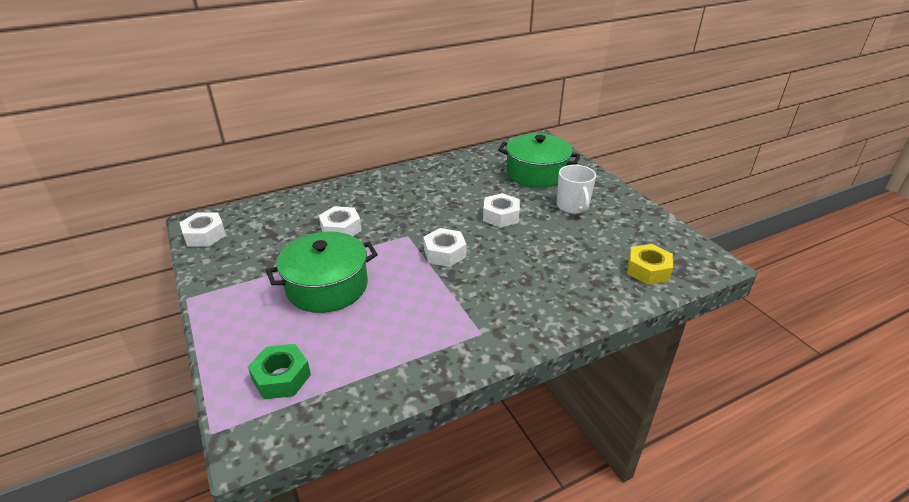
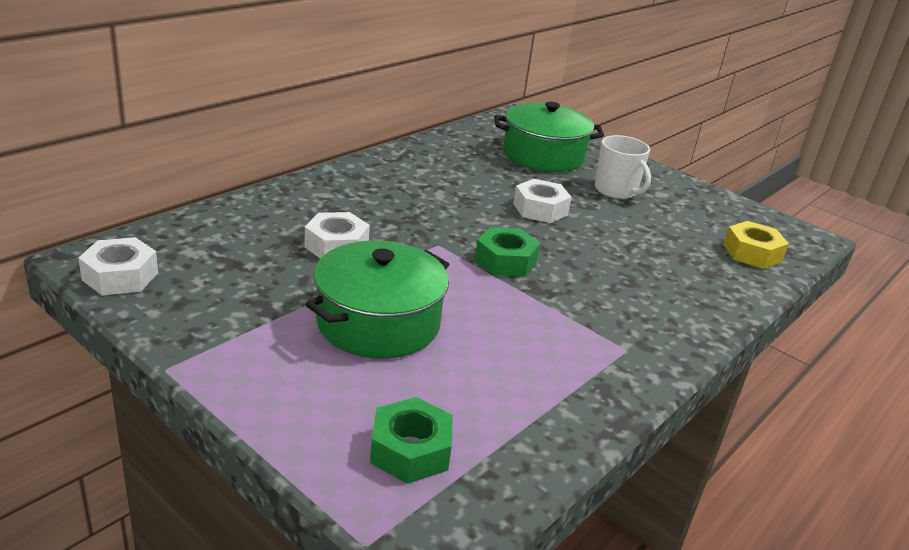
camera: 25 degrees left, 5 degrees down
(445, 253) = (505, 261): white nut -> green nut

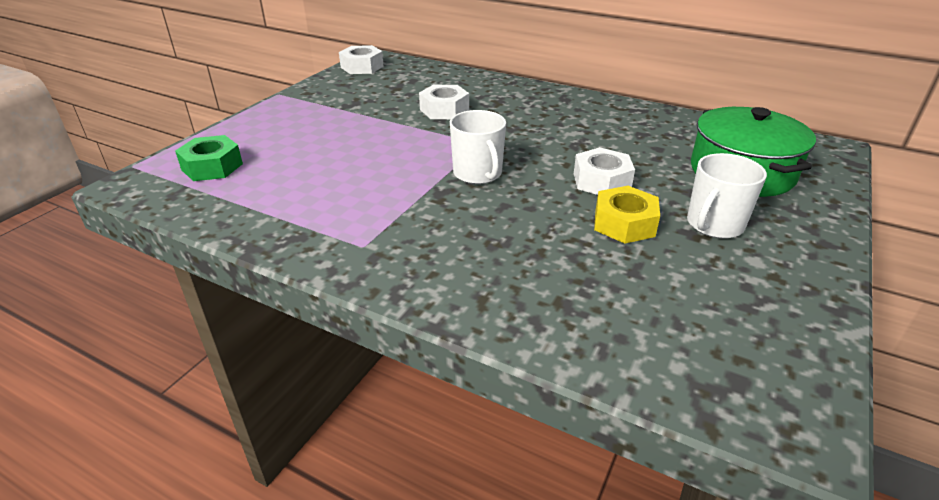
camera: 80 degrees right, 5 degrees up
(378, 322) = (351, 137): green pot -> none
(505, 261) = (478, 174): green nut -> white mug
(752, 253) = (659, 346): yellow nut -> yellow nut (624, 224)

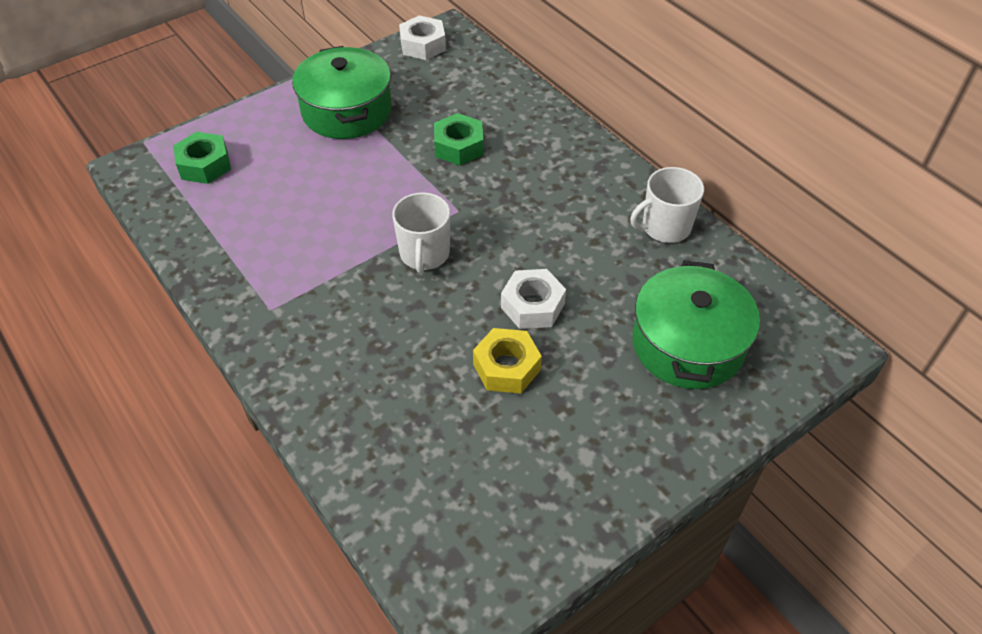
camera: 25 degrees right, 15 degrees up
(328, 110) = (346, 111): none -> green pot
(444, 110) = (458, 146): white nut -> green nut
(714, 225) = (589, 400): white mug -> white mug (665, 227)

